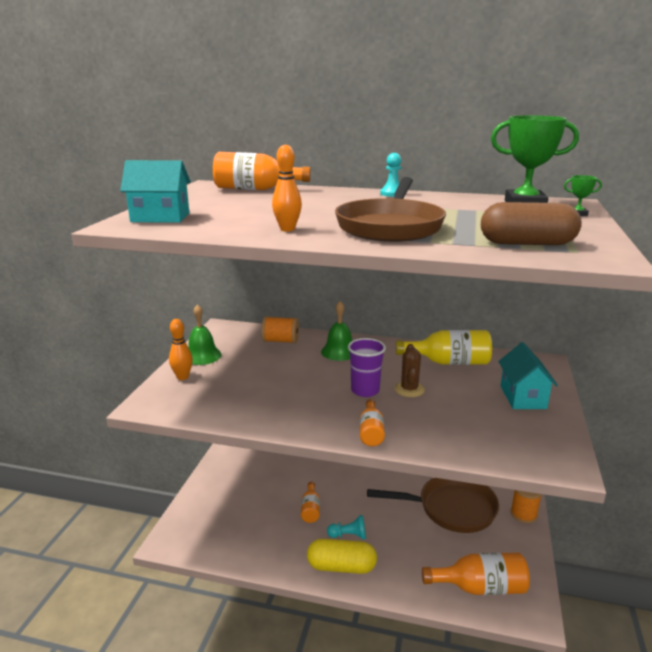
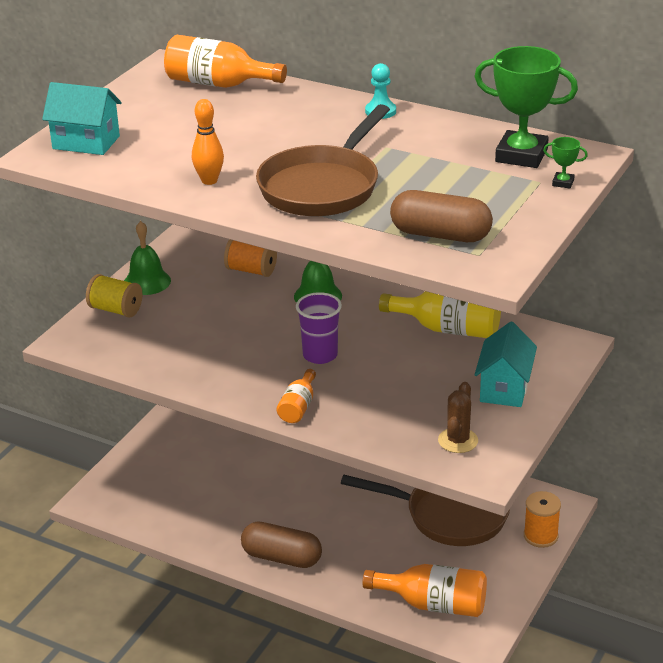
camera: 15 degrees right, 10 degrees up
(182, 377) = (115, 310): orange bowling pin -> yellow spool
(310, 509) = (270, 490): orange bottle -> none
(341, 566) = (282, 557): yellow capsule -> brown capsule
(348, 535) = (305, 526): turquoise pawn -> none
(409, 389) = (373, 360): brown cactus -> brown cactus (458, 441)

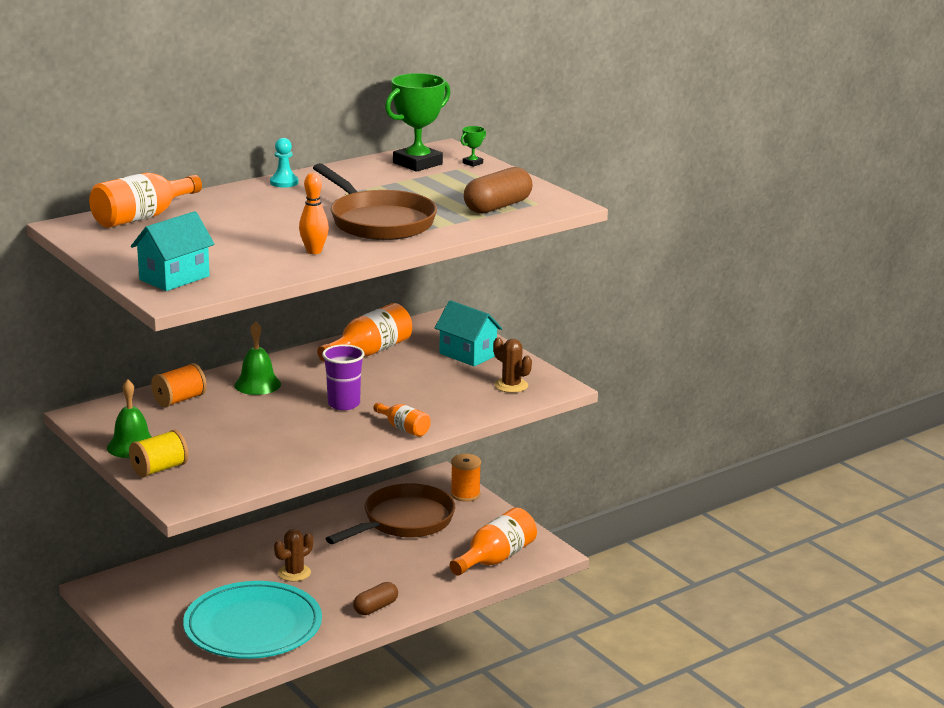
camera: 65 degrees left, 10 degrees down
(199, 497) = (253, 626): none -> turquoise plate
(282, 557) = (375, 608): brown capsule -> brown capsule, size x0.65
(302, 485) = (294, 573): none -> brown cactus
(448, 329) = (369, 352): yellow bottle -> orange bottle

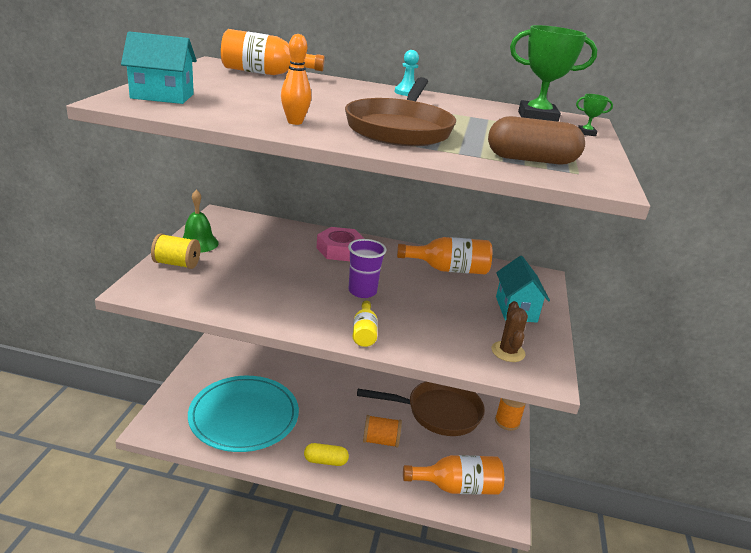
camera: 45 degrees right, 5 degrees up
(179, 400) = (281, 234): orange spool -> orange spool (381, 441)
(257, 384) = (340, 250): green bell -> pink nut
(294, 573) = (322, 399): brown cactus -> none
(375, 608) = (325, 461): brown capsule -> yellow capsule
(404, 428) = (364, 333): orange bottle -> yellow bottle

